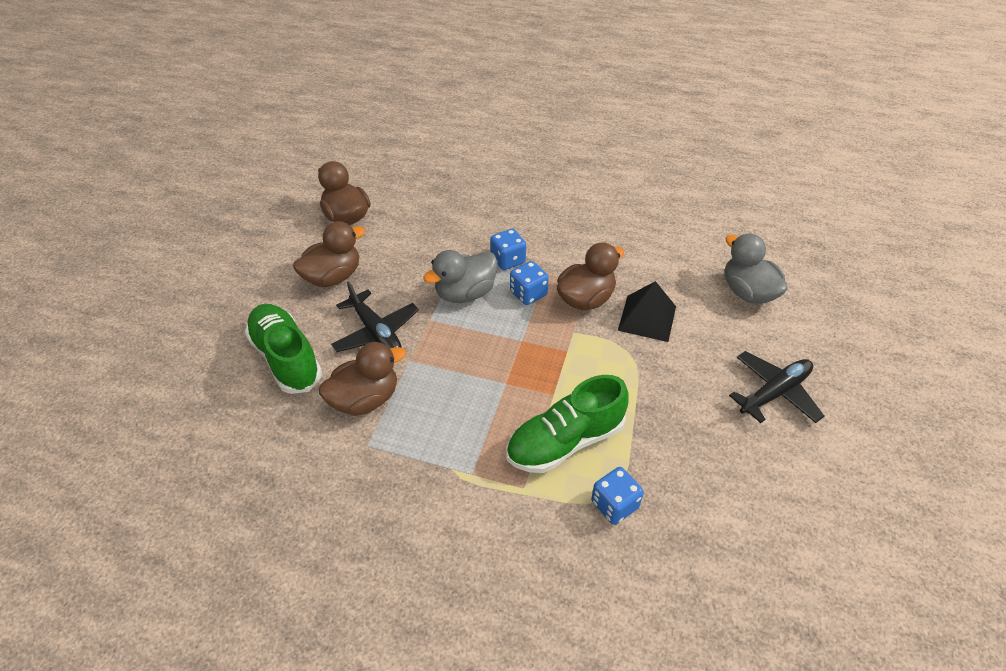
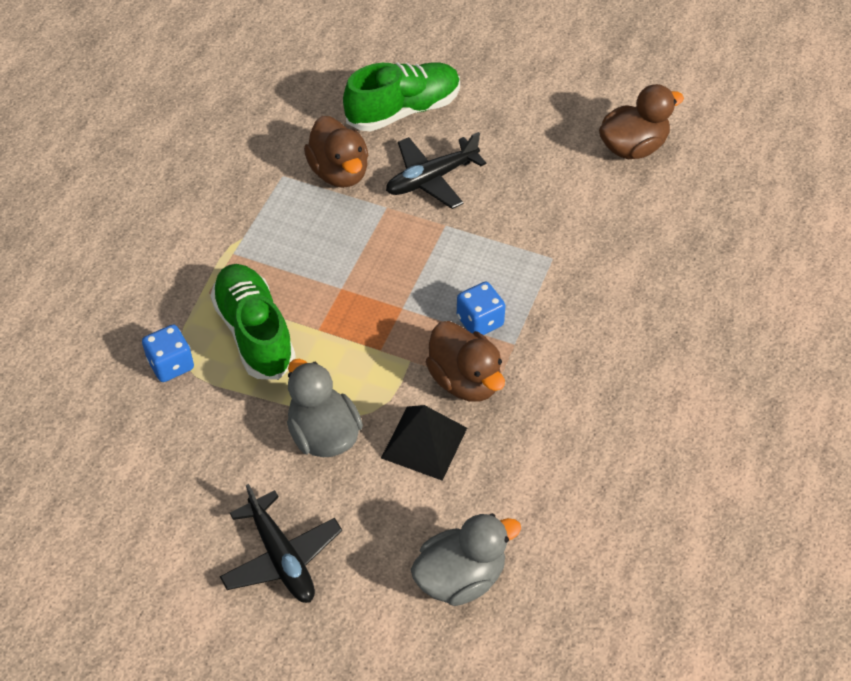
camera: 95 degrees right, 5 degrees up
(333, 277) = (523, 140): brown duck -> none
(465, 293) = (486, 259): grey duck -> grey duck (323, 434)
(508, 260) = (543, 305): blue dice -> none

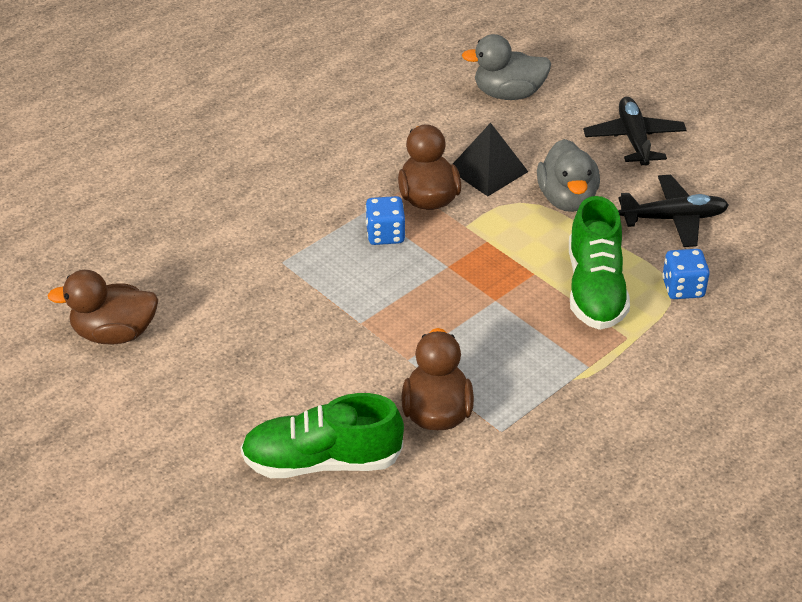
camera: 155 degrees left, 10 degrees down
(431, 179) = (343, 372): black plane -> black plane (673, 218)

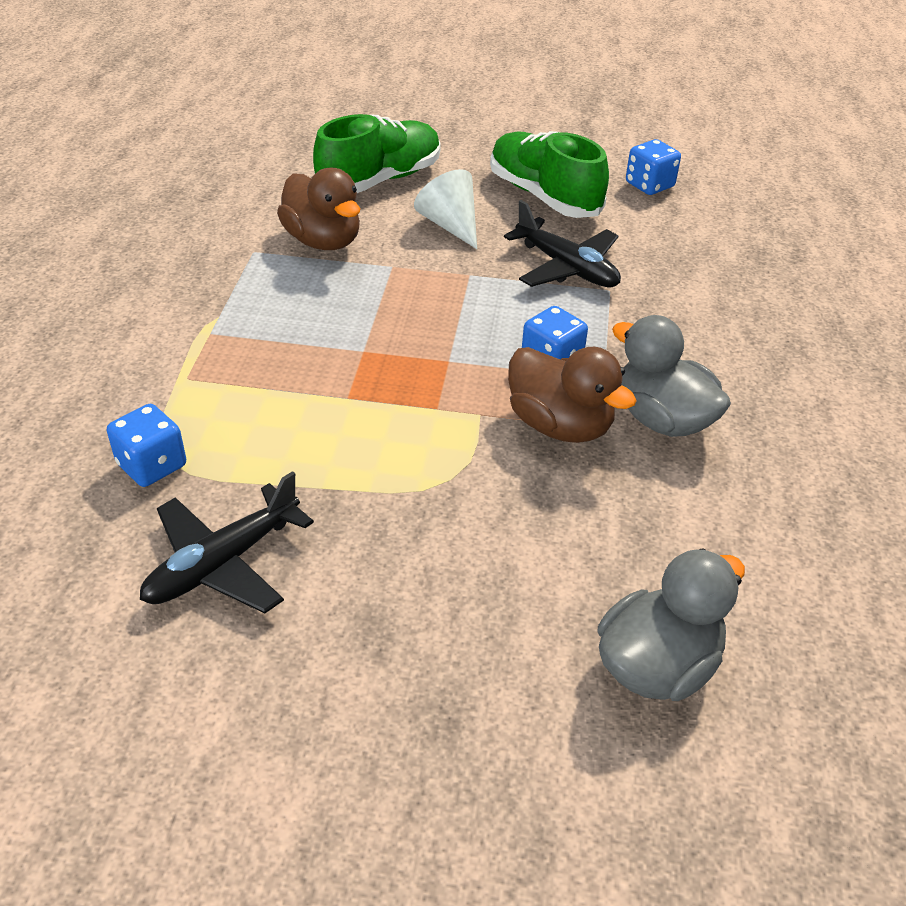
camera: 140 degrees right, 0 degrees up
(114, 333) = (649, 185): brown duck -> blue dice
(321, 376) = (450, 225): none -> white cone
(487, 170) = (536, 503): black pyramid -> none
(567, 199) = (394, 516): grey duck -> grey duck (662, 419)
(595, 289) = (262, 412): green shoe -> green shoe (544, 196)
(633, 139) = (383, 688): black plane -> black plane (567, 267)

